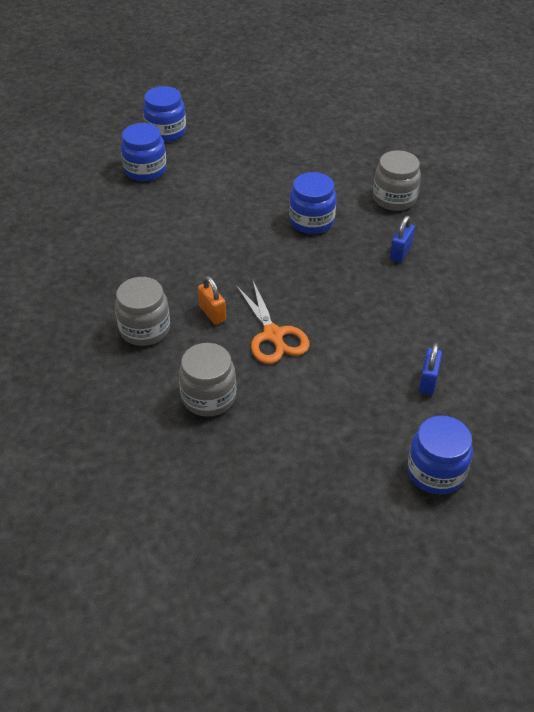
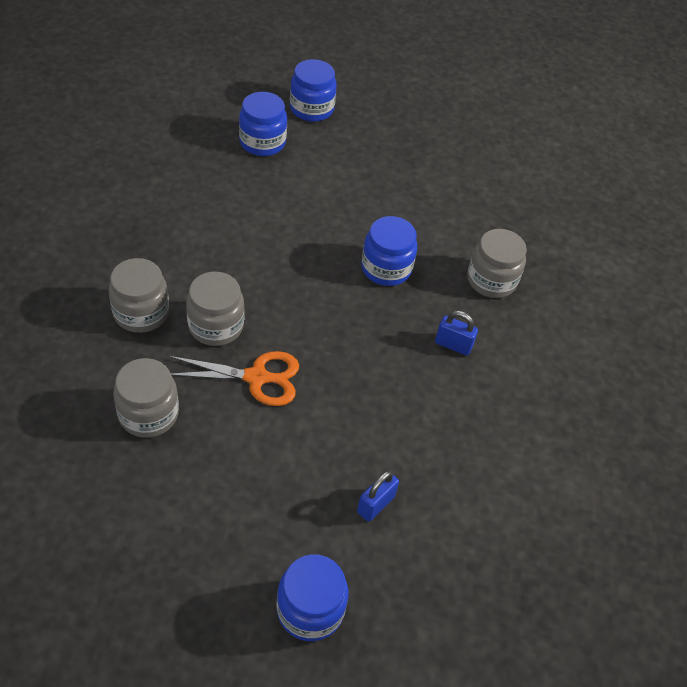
camera: 20 degrees right, 5 degrees up
(212, 313) = (216, 326): orange padlock -> grey jar
(273, 335) = (257, 378): orange scissors -> orange scissors turned 90 degrees counterclockwise
(400, 252) = (453, 345): blue padlock -> blue padlock turned 60 degrees clockwise

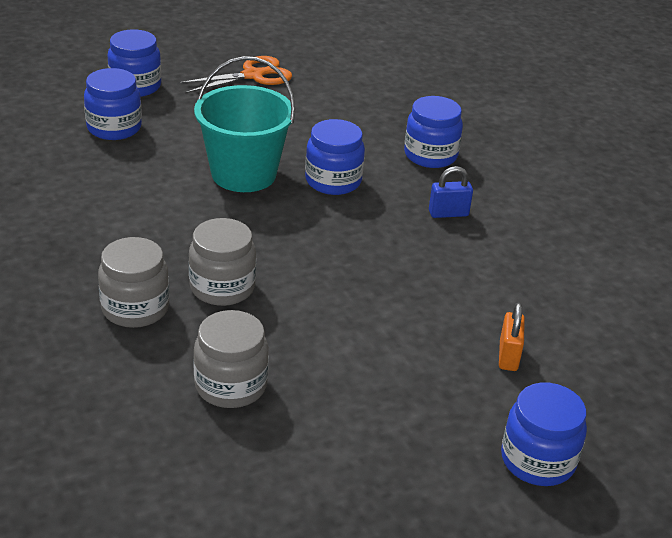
camera: 30 degrees left, 15 degrees down
(257, 378) = (305, 310): orange scissors -> orange scissors (253, 75)
(322, 229) = (243, 174): none -> turquoise bucket
(375, 504) = (508, 356): blue padlock -> orange padlock
(491, 280) = (430, 155): grey jar -> blue jar

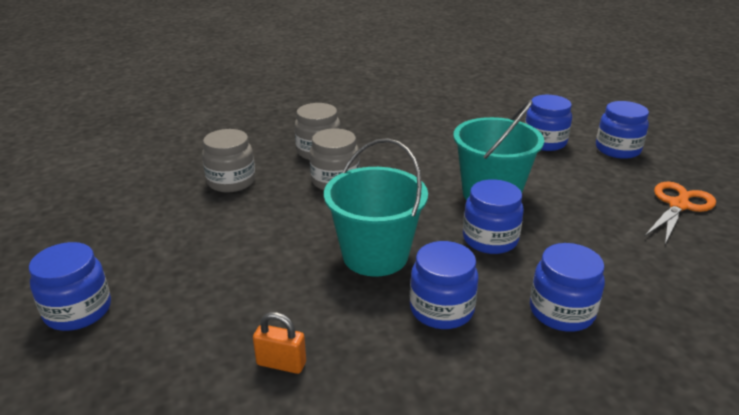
camera: 100 degrees right, 5 degrees down
(253, 75) = (679, 205): orange scissors -> orange scissors turned 120 degrees counterclockwise
(378, 251) = (375, 255): none -> turquoise bucket
(448, 213) = (441, 309): blue padlock -> blue jar
(508, 356) = (207, 316): orange padlock -> orange padlock (281, 363)

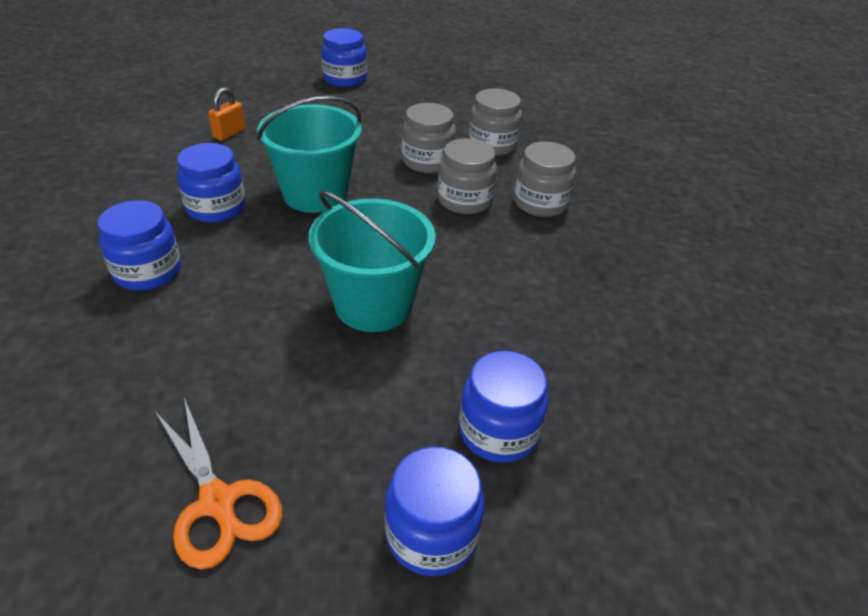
camera: 105 degrees right, 10 degrees up
(279, 208) = (427, 161): none -> grey jar
(490, 239) = (286, 269): blue jar -> none

